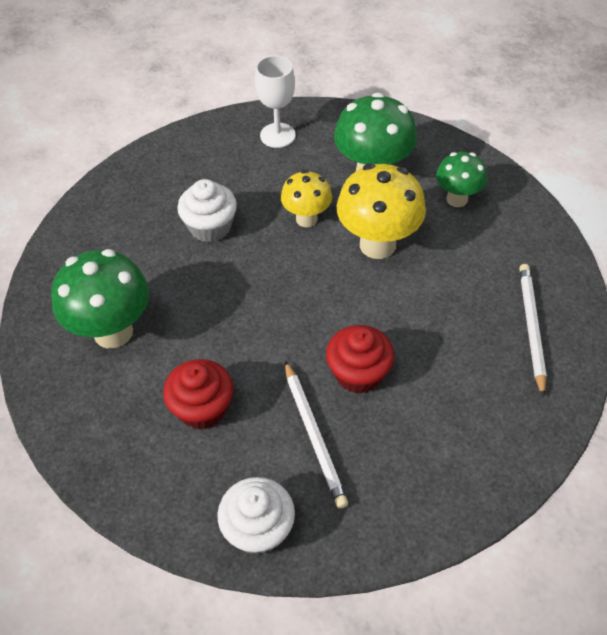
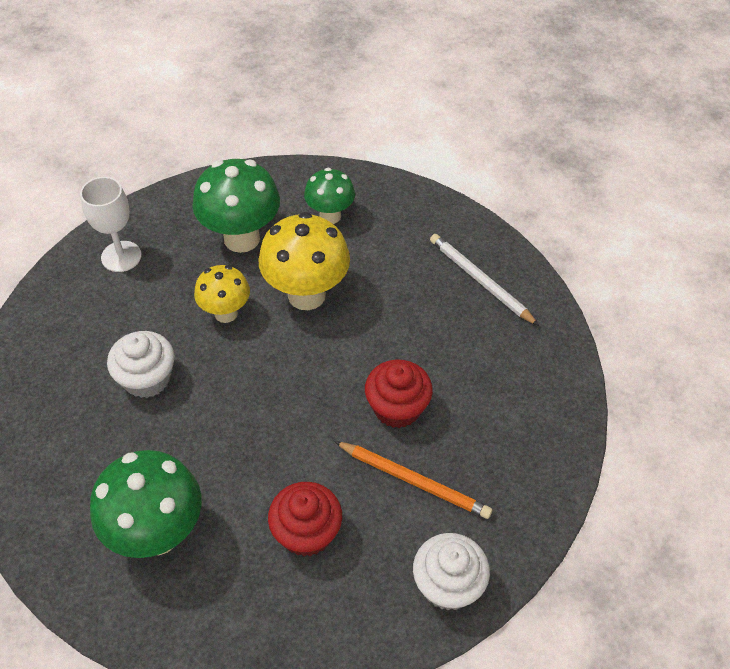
camera: 45 degrees left, 0 degrees up
(314, 435) = (414, 481): white pencil -> orange pencil

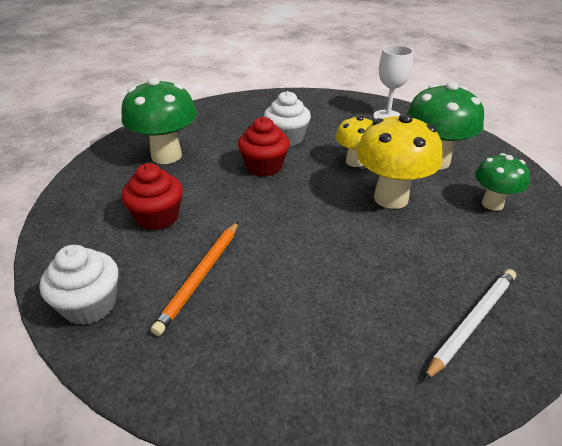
camera: 85 degrees right, 15 degrees down
(397, 408) = (280, 261): red cupcake -> red cupcake (264, 166)

